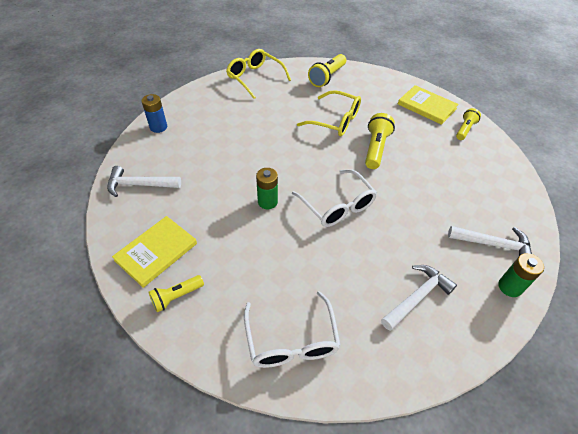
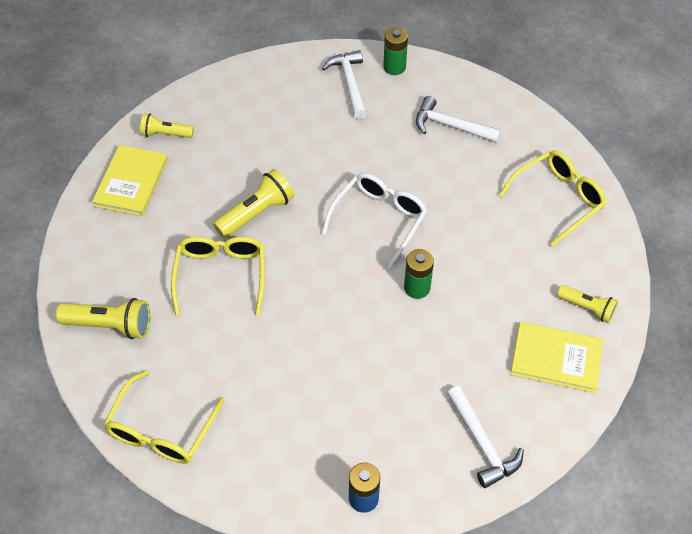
camera: 115 degrees left, 5 degrees up
(291, 340) = (558, 199): white glasses -> yellow glasses
(375, 148) = (256, 213): yellow flashlight -> yellow flashlight turned 150 degrees clockwise

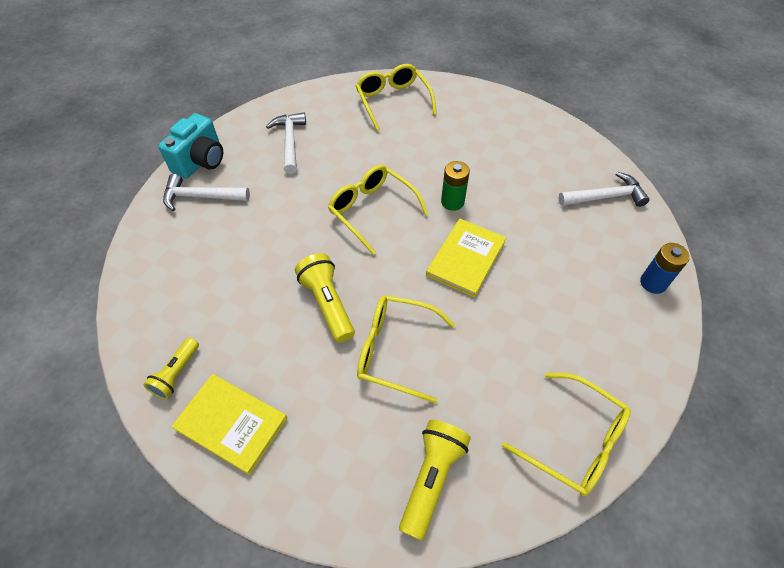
camera: 75 degrees left, 0 degrees up
(379, 219) = (372, 210): white glasses -> yellow glasses
(394, 67) = (201, 161): green battery -> turquoise camera
(450, 126) = (290, 142): white hammer -> white hammer turned 135 degrees clockwise
(556, 358) = (536, 139): yellow book -> yellow book (465, 258)
(587, 308) = (496, 112): yellow flashlight -> none

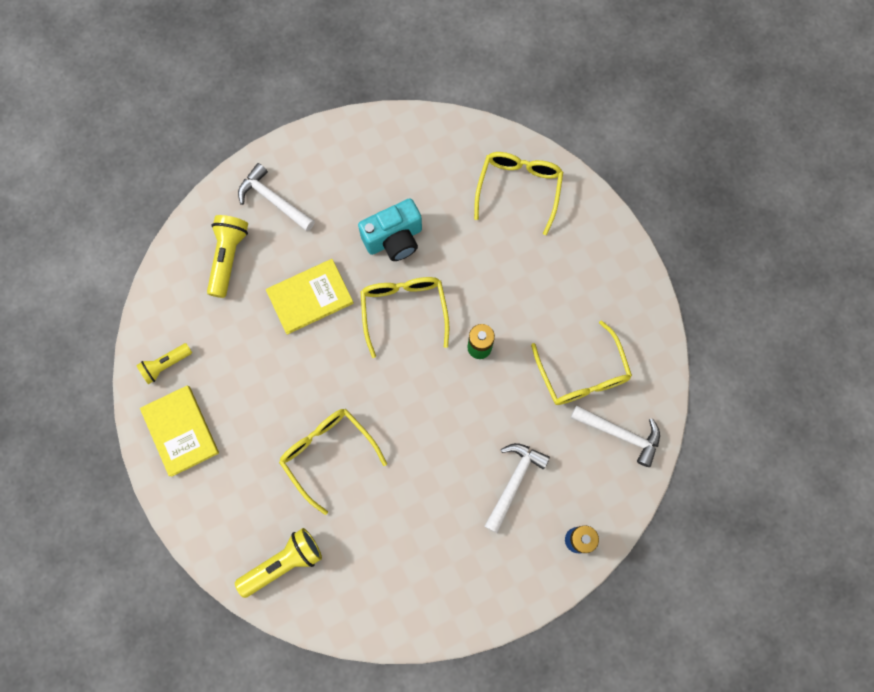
camera: 35 degrees right, 20 degrees up
(201, 161) = (296, 156): turquoise camera -> turquoise camera (394, 239)
(290, 142) = (387, 181): white hammer -> white hammer (514, 482)
(327, 304) = (306, 379): yellow flashlight -> yellow flashlight (228, 258)
(465, 258) = (444, 411): yellow book -> yellow book (310, 297)
(575, 441) = (398, 609): yellow glasses -> yellow glasses (582, 374)

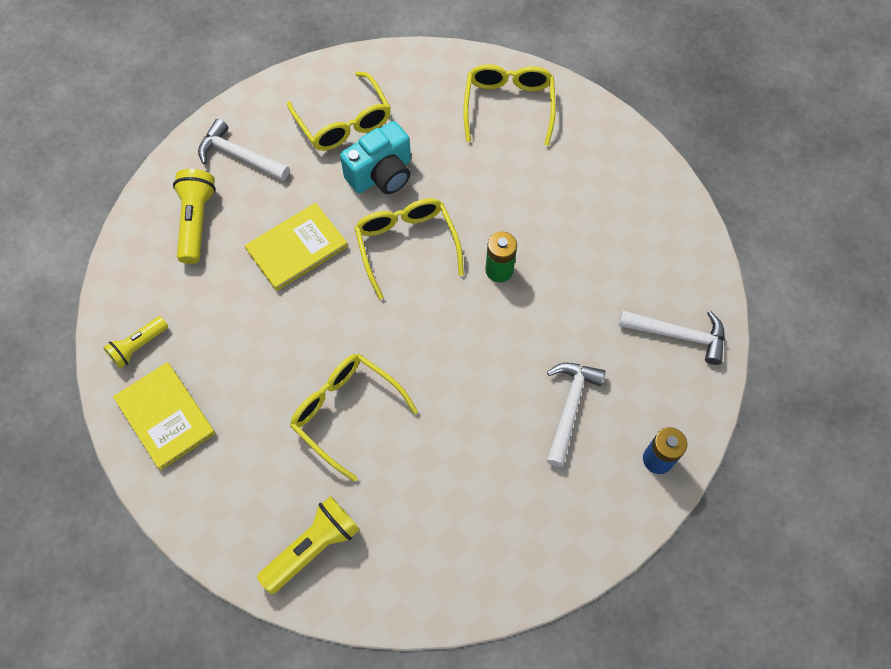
camera: 10 degrees left, 10 degrees down
(582, 374) = (621, 280): yellow glasses -> yellow glasses (344, 123)

